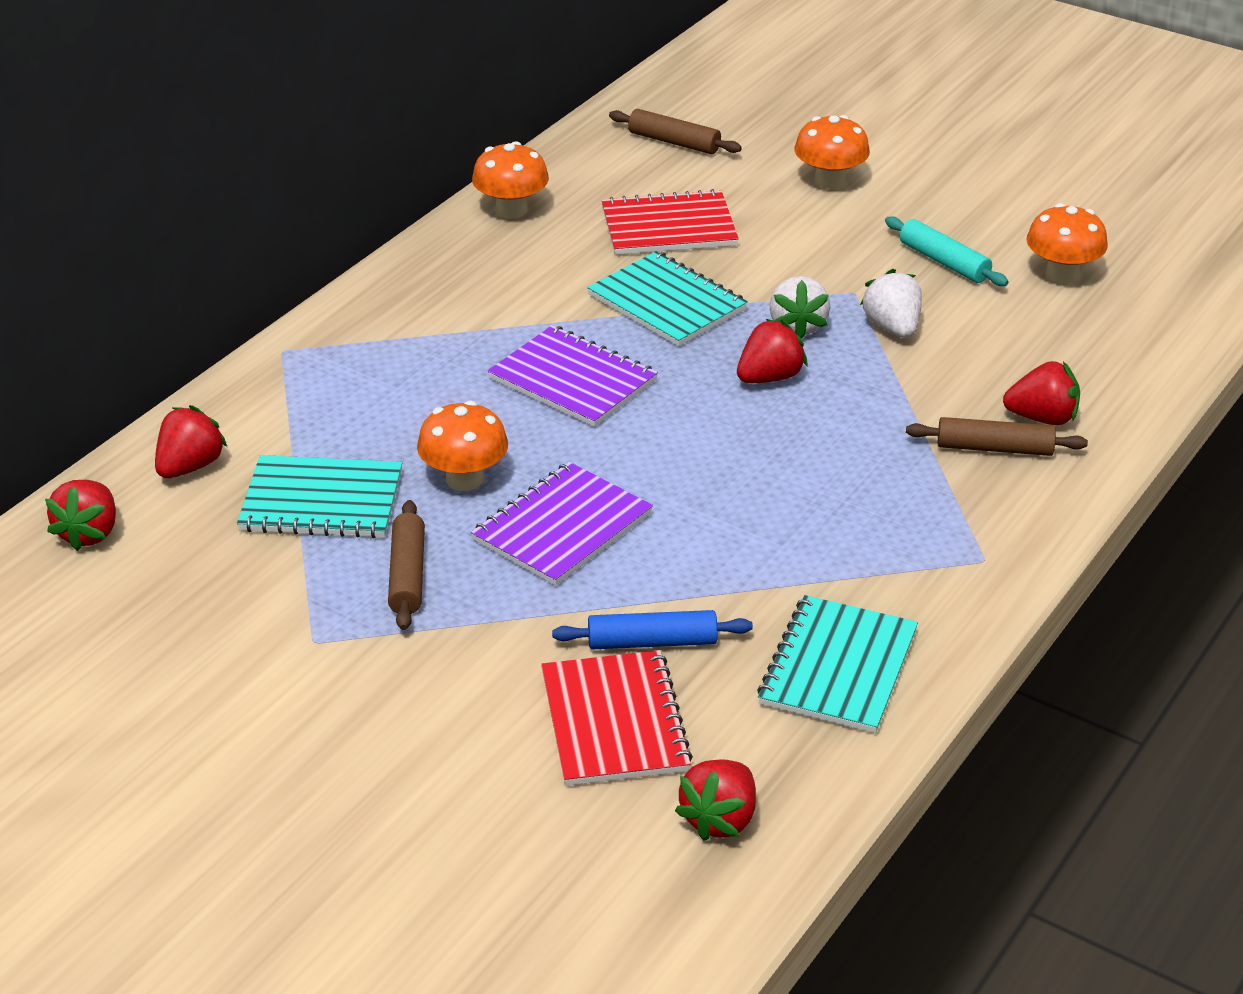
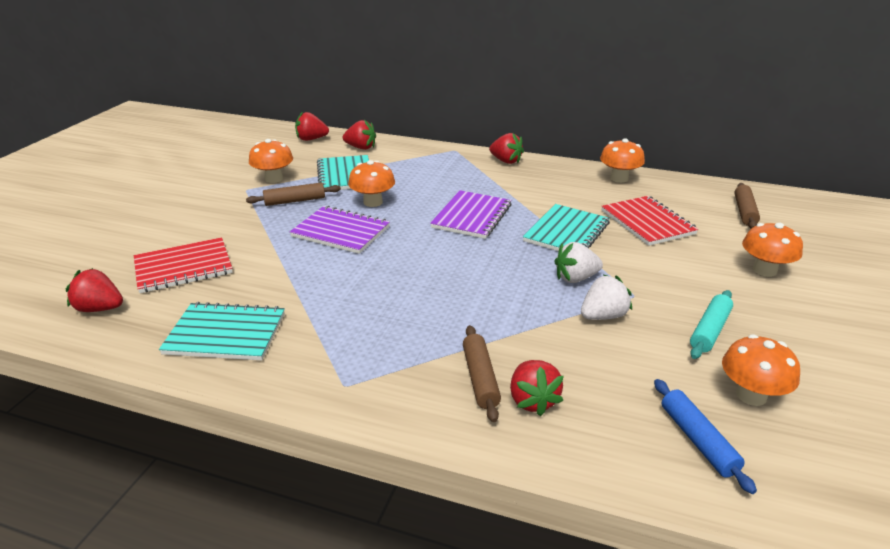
camera: 75 degrees right, 5 degrees down
(283, 599) = (274, 179): none -> orange mushroom
(652, 642) = (248, 269): blue rolling pin -> blue rolling pin (698, 440)
(769, 377) = (511, 275): red strawberry -> red strawberry (506, 161)

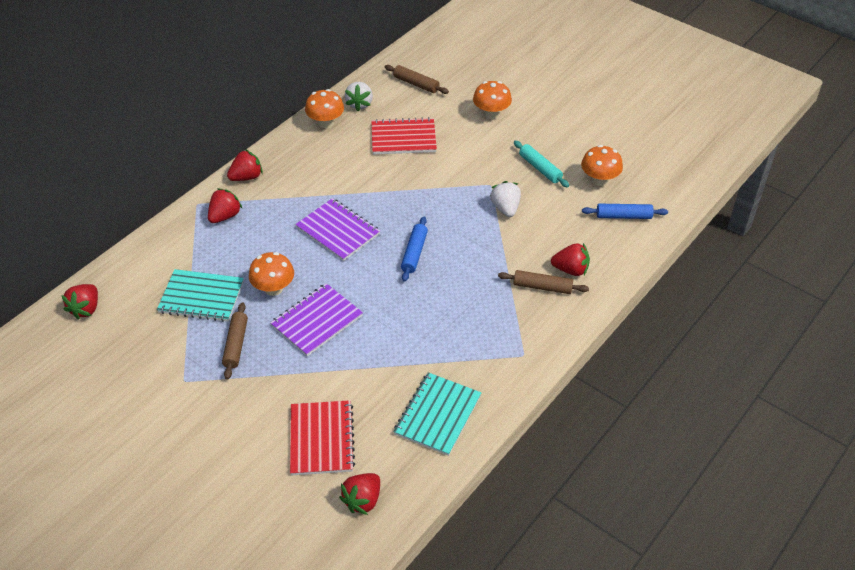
camera: 70 degrees left, 15 degrees up
(274, 179) = (173, 355): orange mushroom -> none
(361, 148) = (140, 272): red strawberry -> red strawberry (225, 216)
(472, 266) = (414, 253): none -> blue rolling pin
(566, 232) = (394, 186): turquoise notebook -> none
(575, 278) = (457, 204): white strawberry -> white strawberry (359, 104)

